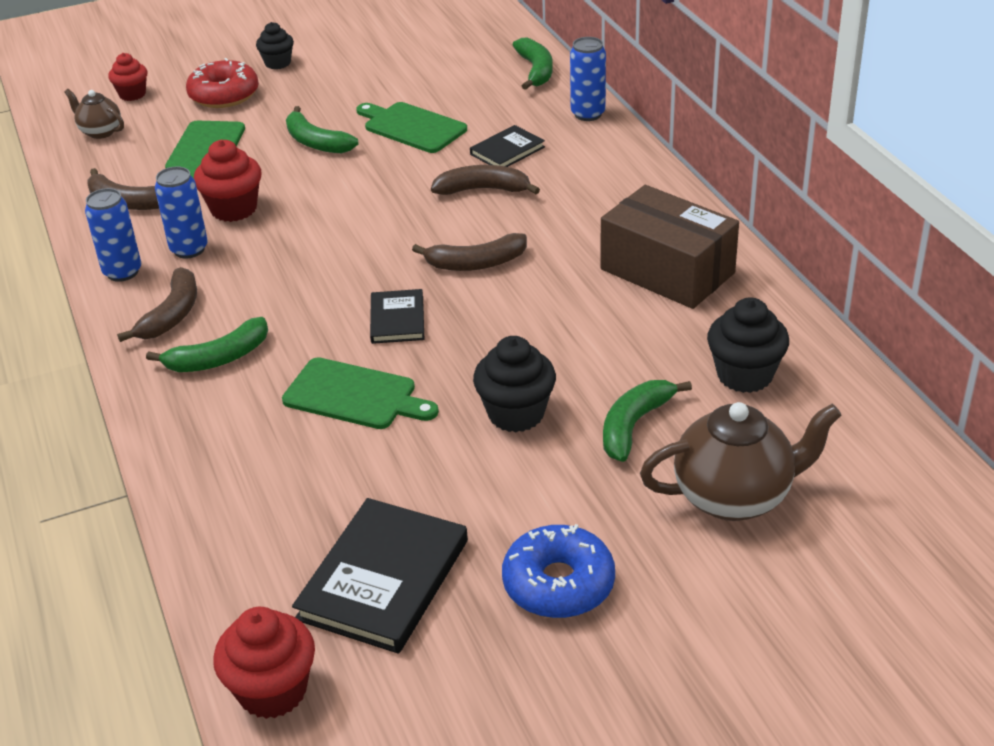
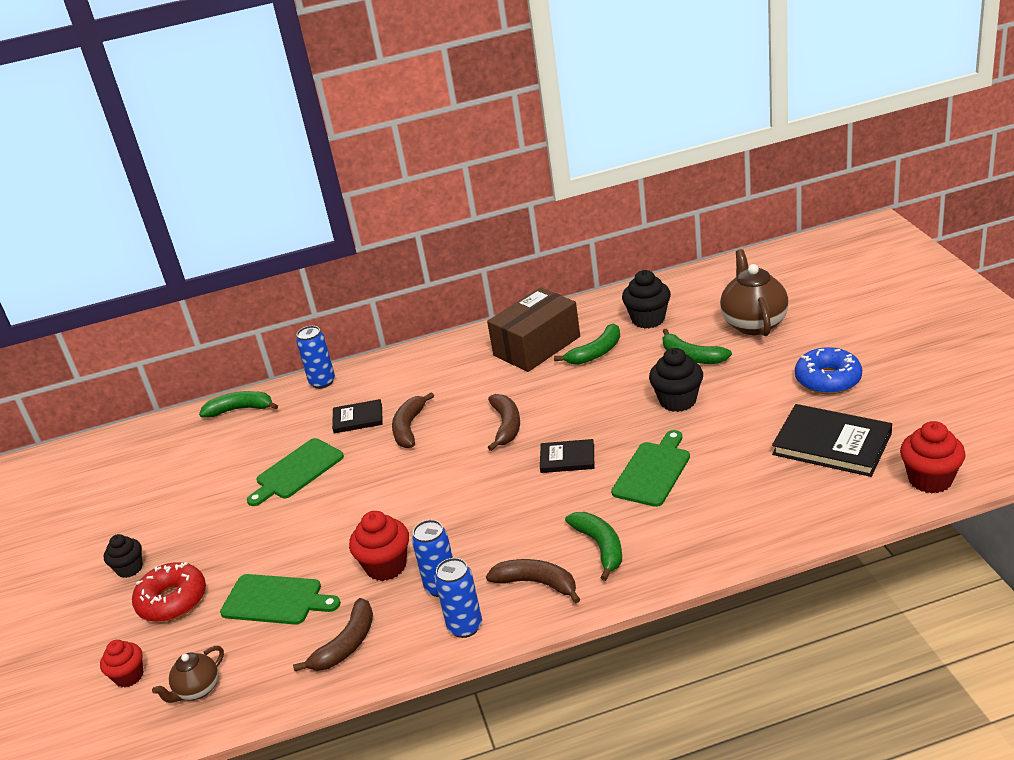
camera: 80 degrees left, 5 degrees down
(316, 142) = (295, 526): green banana -> green banana (596, 353)
(507, 151) = (358, 418): black book -> black book turned 60 degrees counterclockwise

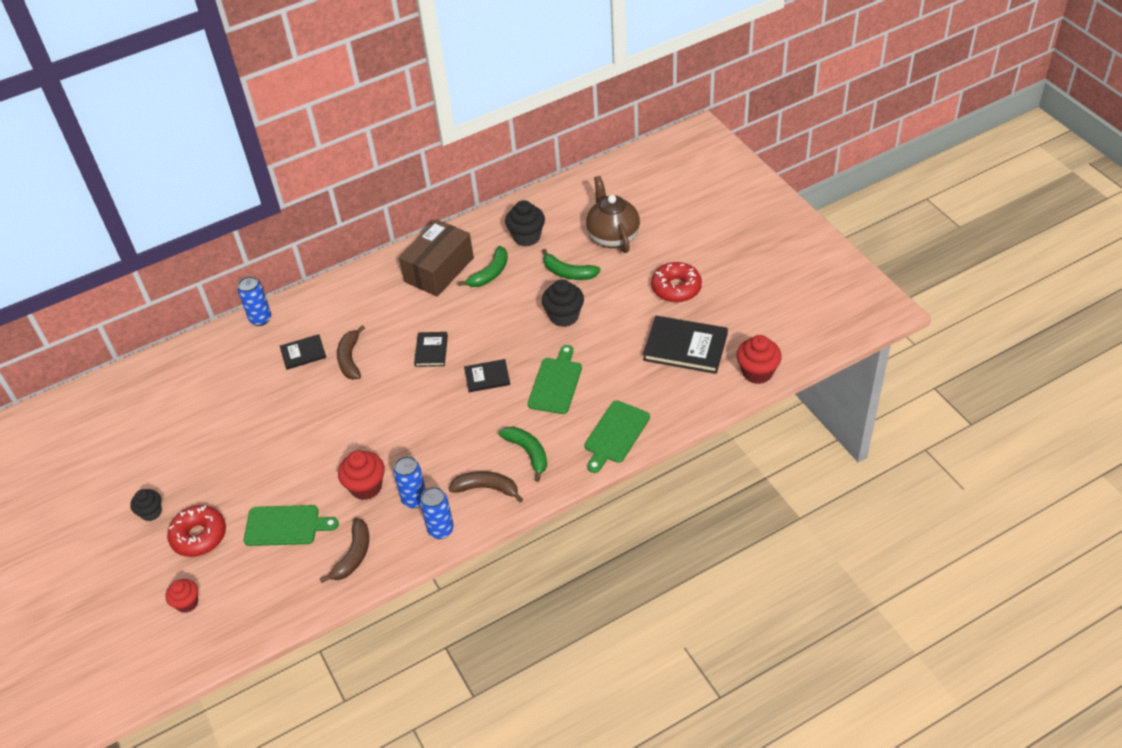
camera: 15 degrees left, 15 degrees up
(198, 690) = (247, 606): brown teapot -> none
(240, 409) = (194, 352): green banana -> none
(297, 471) = (266, 408): green cutting board -> green cutting board (615, 434)
(506, 426) = (431, 351): brown banana -> black book
(828, 379) = (676, 288): blue donut -> red donut

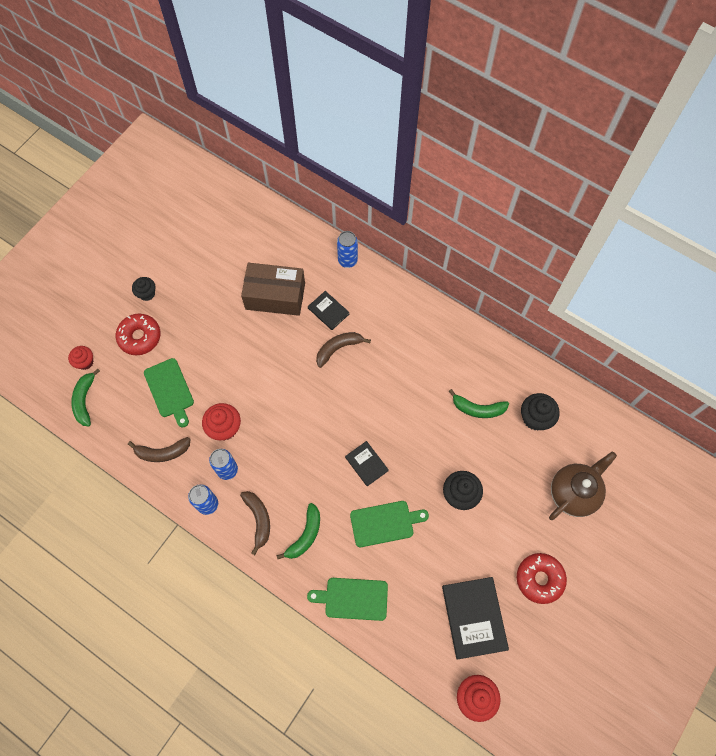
camera: 60 degrees right, 20 degrees up
(431, 351) = (374, 405): black book -> none
(439, 270) = (462, 365): brown box -> brown box (275, 296)
(568, 273) = (511, 474): green banana -> green banana (85, 400)

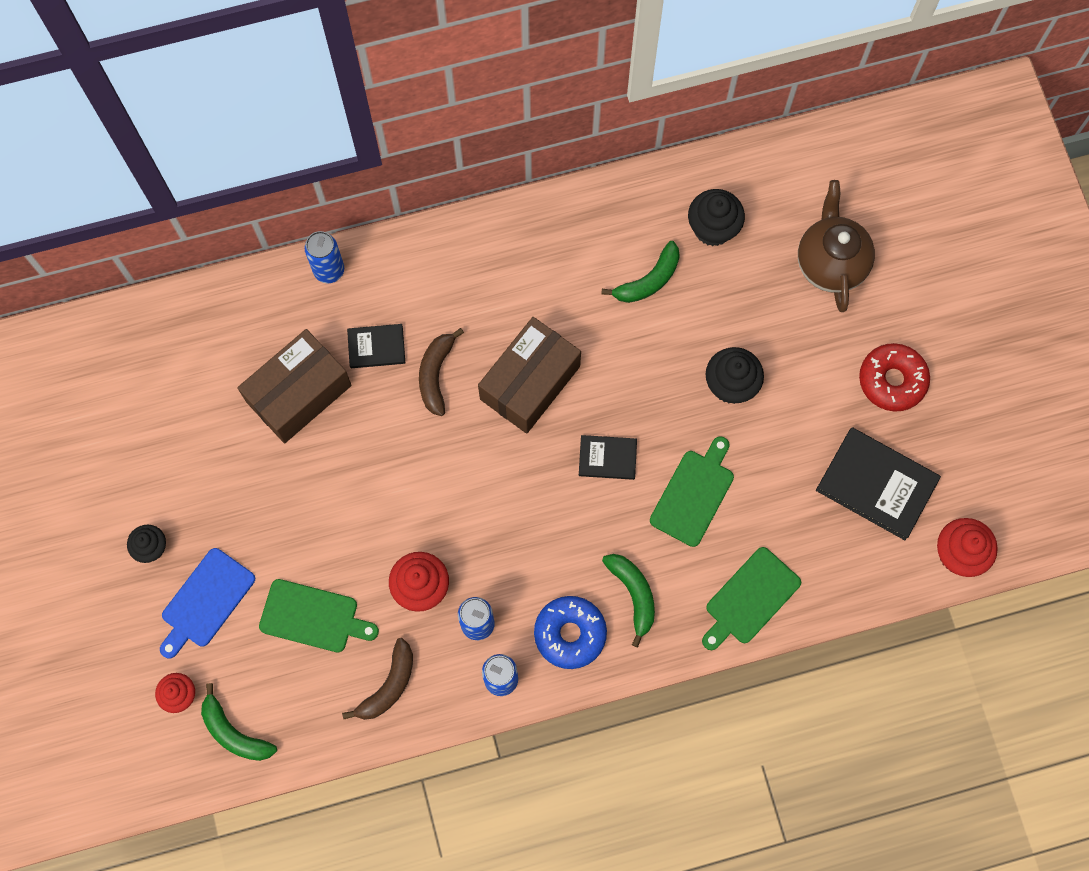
camera: 50 degrees left, 5 degrees up
(140, 337) = (206, 601): red donut -> blue cutting board
(258, 519) = (570, 634): brown banana -> blue donut
(373, 395) = (530, 383): none -> brown box

